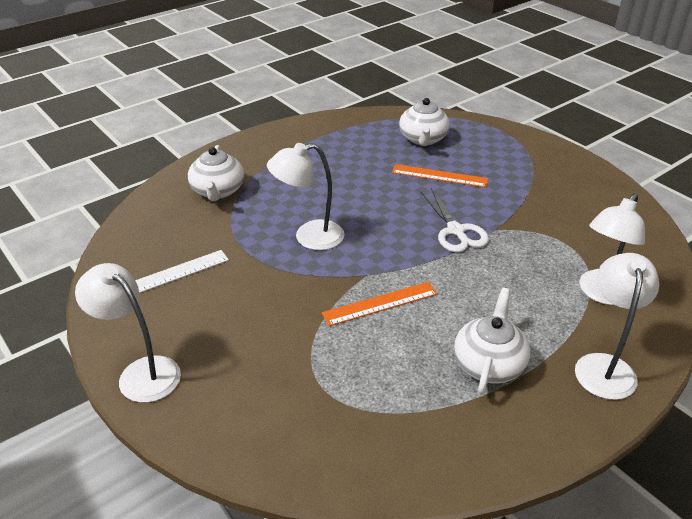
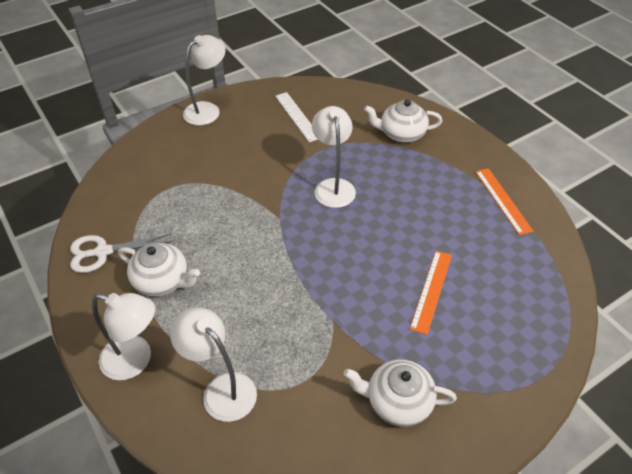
camera: 95 degrees right, 10 degrees up
(380, 303) = (243, 223): orange ruler -> orange ruler (503, 200)
(423, 139) = (509, 287): white teapot -> white teapot (397, 401)
(456, 231) = (333, 288): white scissors -> white scissors (103, 252)

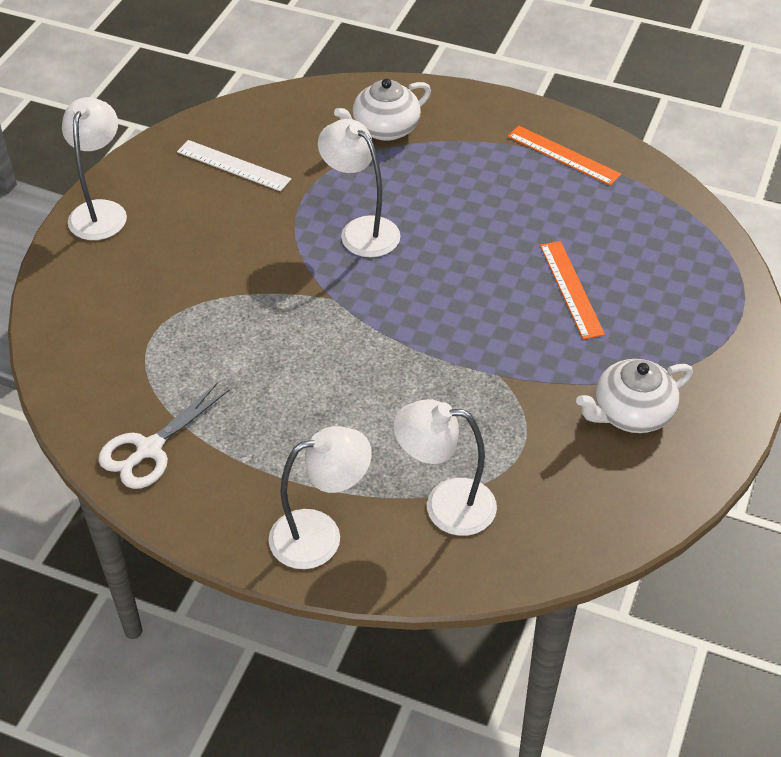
camera: 35 degrees left, 0 degrees up
(162, 281) = (262, 439): white teapot -> none

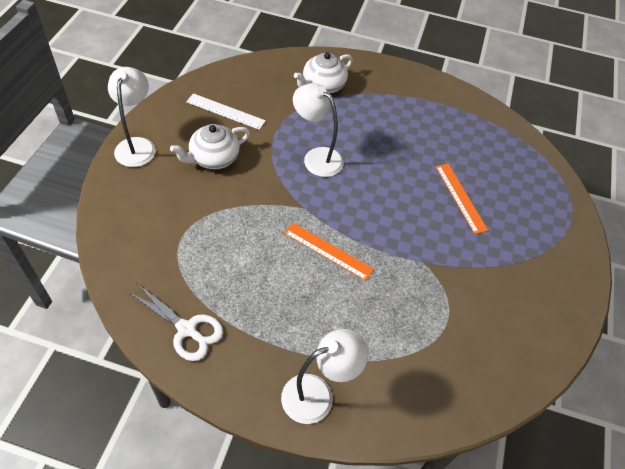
camera: 10 degrees left, 5 degrees up
(149, 449) = (187, 329): white scissors -> white scissors turned 90 degrees counterclockwise
(445, 505) = (402, 366): white lamp -> none
(563, 155) = (440, 103): orange ruler -> orange ruler (328, 251)
(631, 413) = (515, 288): white teapot -> white teapot (213, 158)

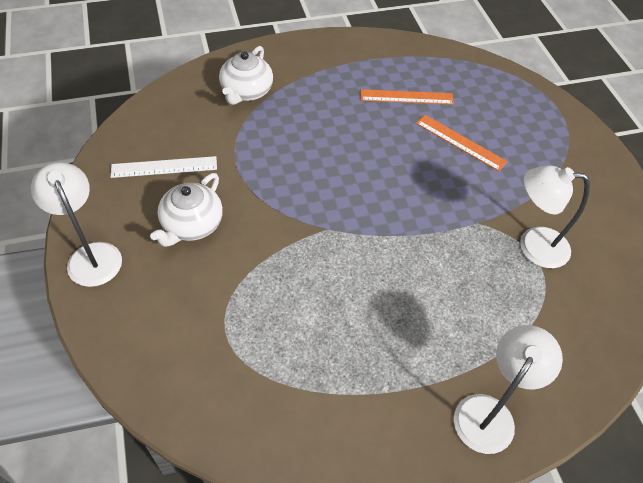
camera: 30 degrees left, 0 degrees up
(187, 329) = (311, 429): white scissors -> none
(316, 157) = (298, 169): white lamp -> white lamp (533, 246)
(328, 251) = (385, 260): orange ruler -> orange ruler (406, 97)

